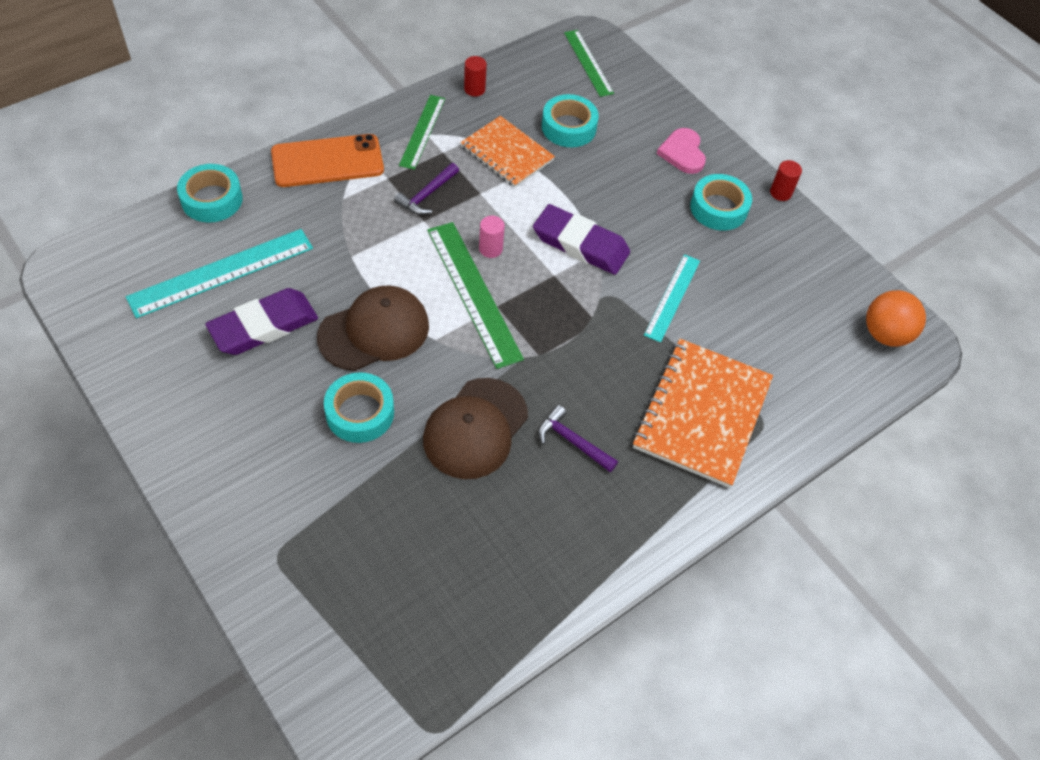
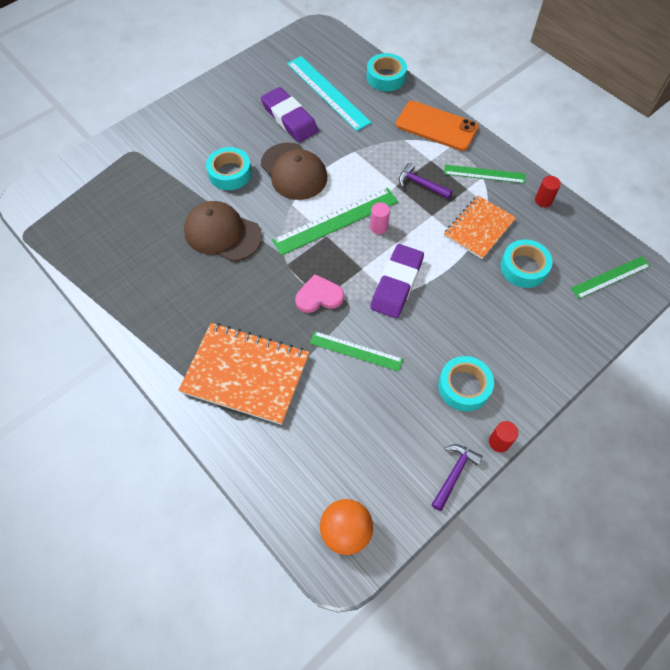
camera: 90 degrees right, 5 degrees up
(327, 161) = (436, 126): orange phone -> orange phone turned 45 degrees counterclockwise
(572, 441) = (216, 289): purple hammer -> purple hammer (454, 474)
(672, 297) = (356, 351): turquoise ruler -> green ruler
(682, 153) = (523, 356): pink heart -> pink heart (319, 296)

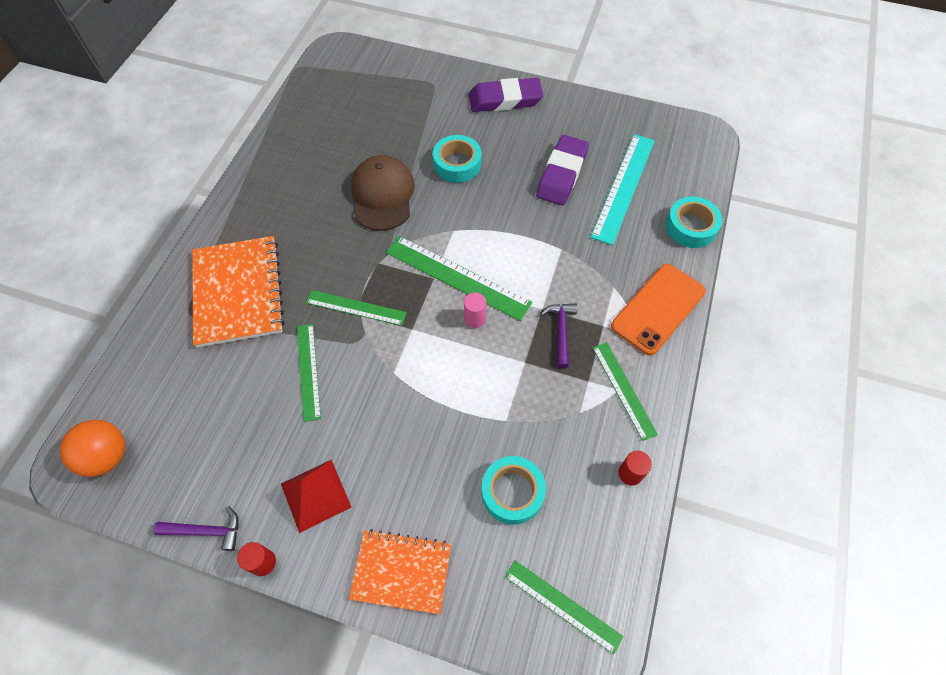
camera: 60 degrees right, 0 degrees up
(294, 171) = (496, 211): brown cap -> none
(319, 296) = (356, 308): pink heart -> green ruler
(396, 284) = (411, 370): purple eraser -> purple eraser (505, 100)
(436, 126) = (658, 308): orange phone -> orange phone turned 45 degrees clockwise
(464, 386) = (315, 495): turquoise tape -> red pyramid
(479, 228) = (539, 419): orange notebook -> orange notebook (401, 572)

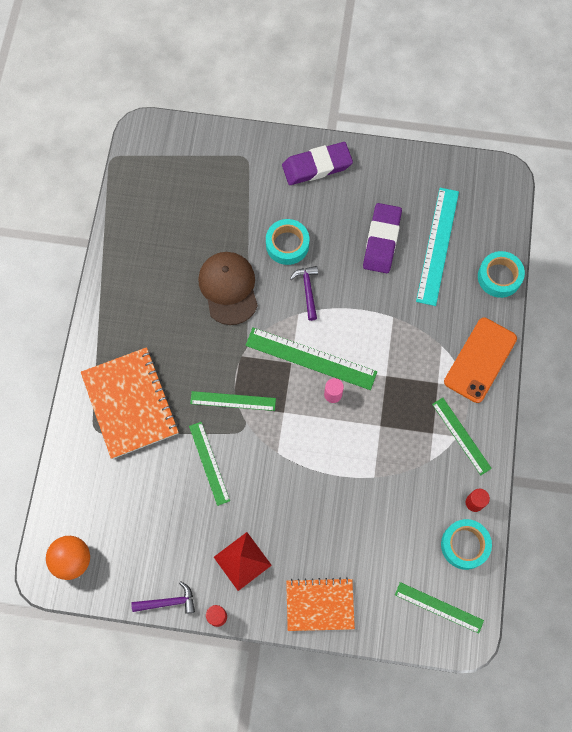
camera: 10 degrees left, 10 degrees up
(512, 492) = (389, 532): turquoise tape -> turquoise tape (464, 545)
(561, 331) = (404, 394): purple hammer -> purple hammer (307, 290)

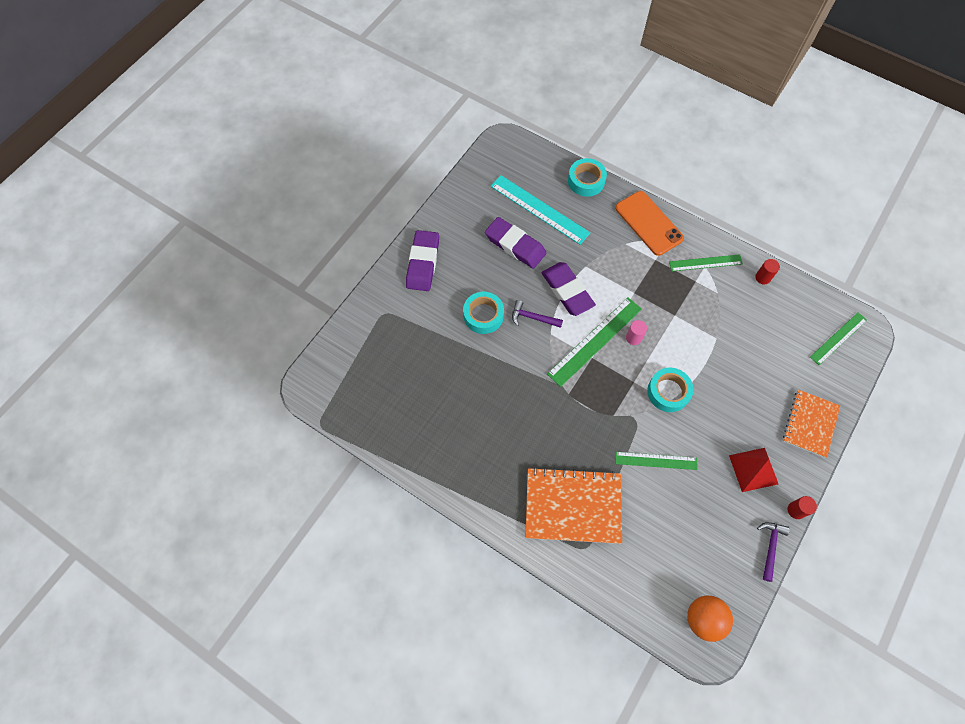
camera: 65 degrees left, 5 degrees down
(228, 288) = (501, 378): brown cap -> none
(233, 401) = (607, 418): green ruler -> none
(354, 310) = (567, 291): none -> purple eraser
(464, 545) = (794, 299): turquoise tape -> turquoise tape (668, 392)

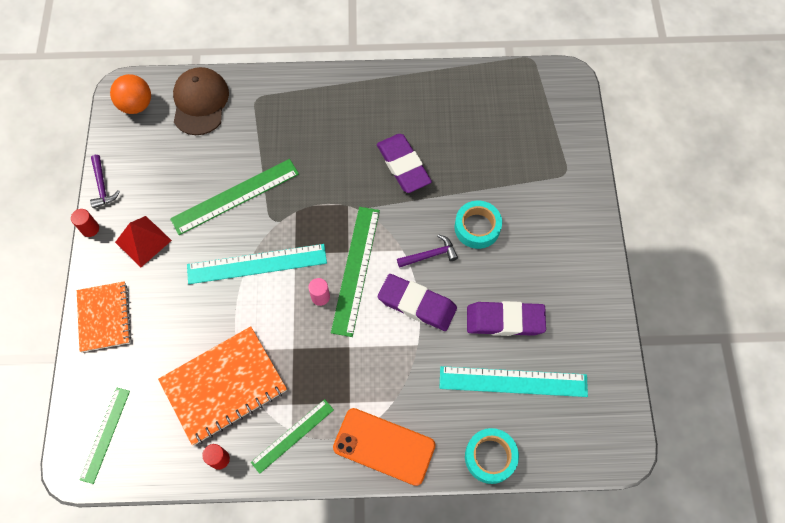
camera: 145 degrees right, 0 degrees up
(423, 263) = (576, 241): purple eraser -> purple eraser (403, 165)
(573, 506) = (285, 121): orange notebook -> orange notebook (224, 385)
(640, 579) = (200, 102): none -> brown cap
(656, 460) = (235, 196): green ruler -> green ruler, size x1.59
(668, 392) = (257, 264): turquoise tape -> turquoise ruler

